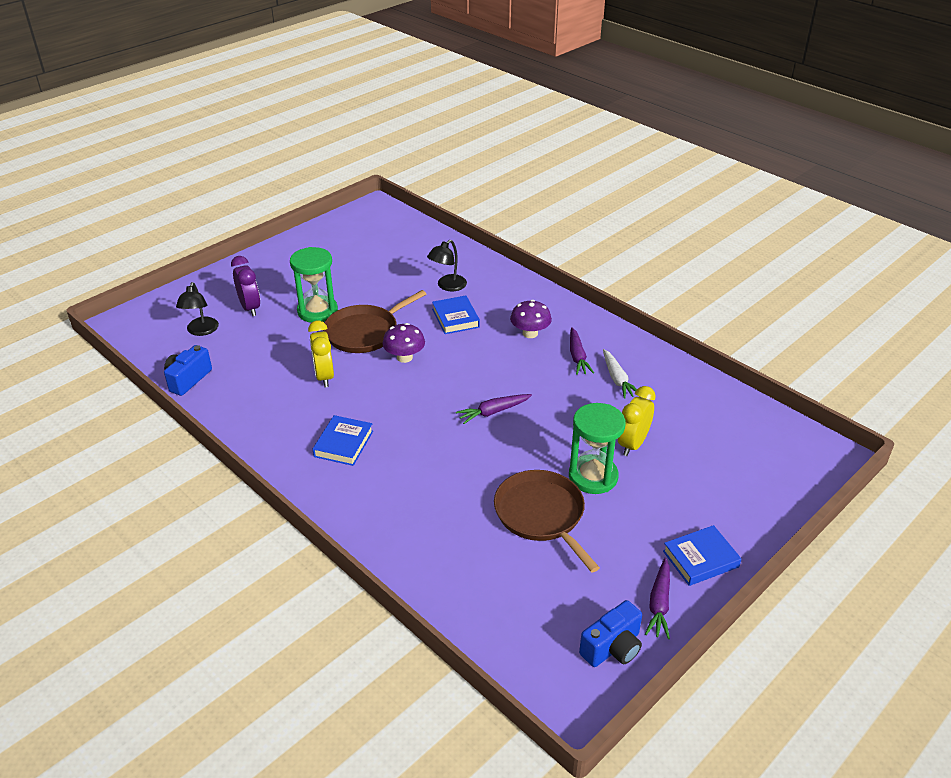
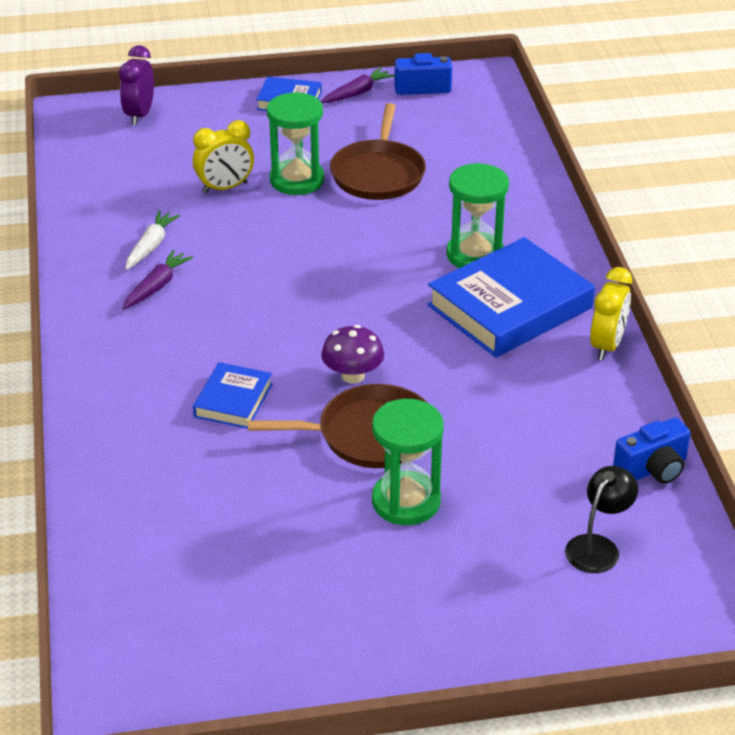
camera: 145 degrees left, 0 degrees up
(250, 308) = (501, 557): purple clock -> purple clock (139, 115)
(324, 376) = (472, 394): yellow clock -> yellow clock (607, 345)
(343, 444) = (510, 307): blue book -> blue book, size x1.95
(400, 474) = (475, 255): none -> green hourglass
(447, 286) = (186, 457): black lamp -> none
(493, 412) = (320, 271): purple carrot -> none
(530, 333) = (170, 337): purple mushroom -> none

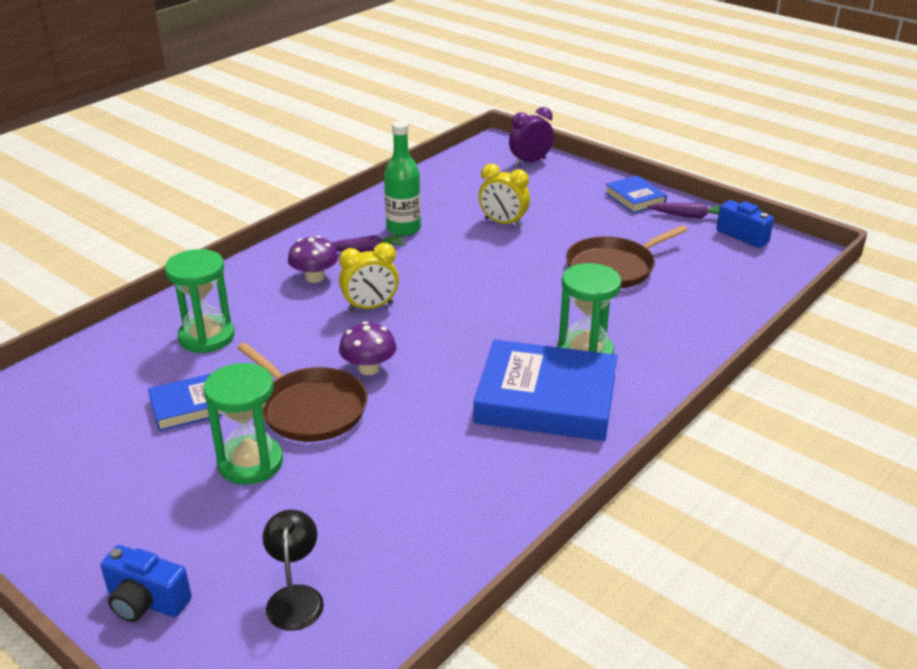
camera: 50 degrees right, 5 degrees down
(151, 246) = (403, 229): white carrot -> green bottle
(161, 338) = (314, 277): none -> purple mushroom
(233, 400) = (282, 334): blue book -> blue book (188, 407)
(297, 180) = (553, 242): green hourglass -> green hourglass (206, 337)
(598, 546) = (295, 597): black lamp -> black lamp turned 90 degrees counterclockwise
(607, 345) = (566, 473): yellow clock -> yellow clock (370, 307)
(652, 469) = (433, 582): blue camera -> blue camera (146, 601)

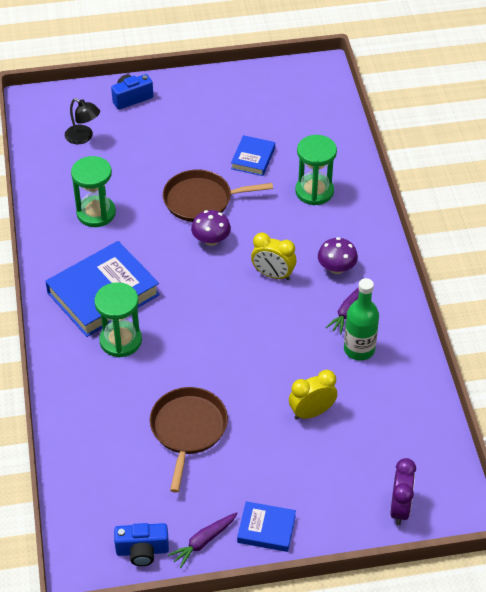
camera: 130 degrees right, 15 degrees up
(250, 463) = (183, 161): green hourglass -> green hourglass (96, 213)
(370, 307) = (273, 275): yellow clock -> yellow clock turned 90 degrees counterclockwise

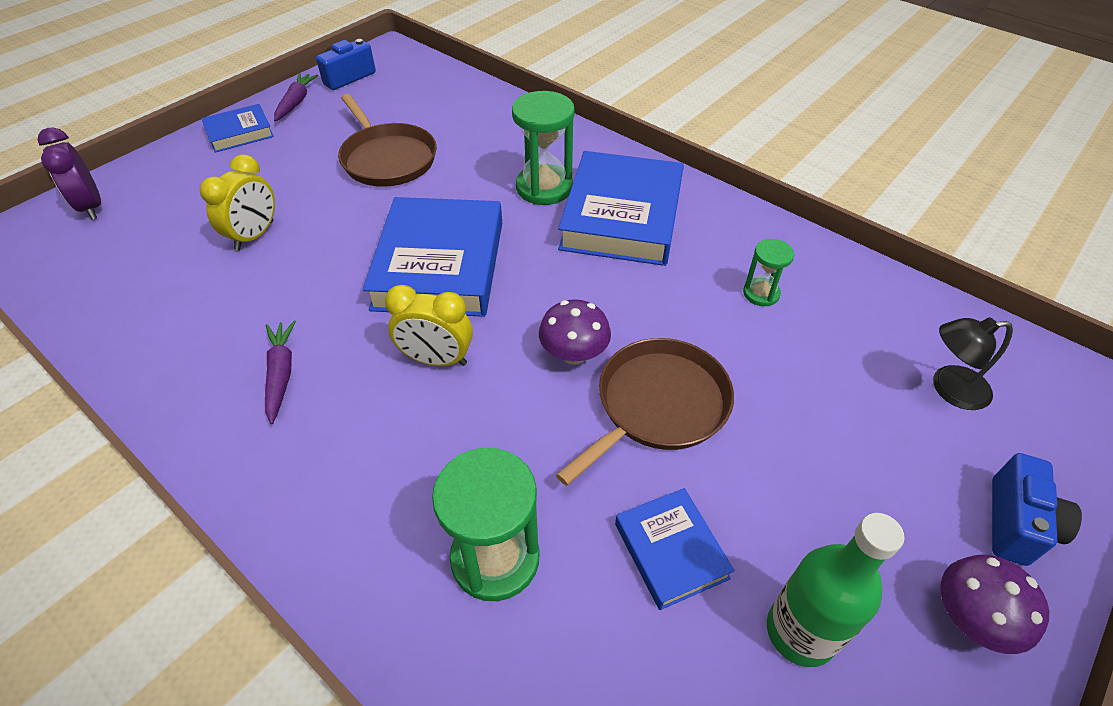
camera: 140 degrees right, 0 degrees up
(96, 213) = (761, 293): green hourglass -> green hourglass, size x0.55
(227, 325) = (439, 265): none -> blue book
(273, 275) = (436, 360): yellow clock -> yellow clock turned 150 degrees counterclockwise
(336, 268) = (344, 430): purple mushroom -> purple mushroom (971, 618)
(359, 349) = (231, 333): green bottle -> green bottle (800, 632)

